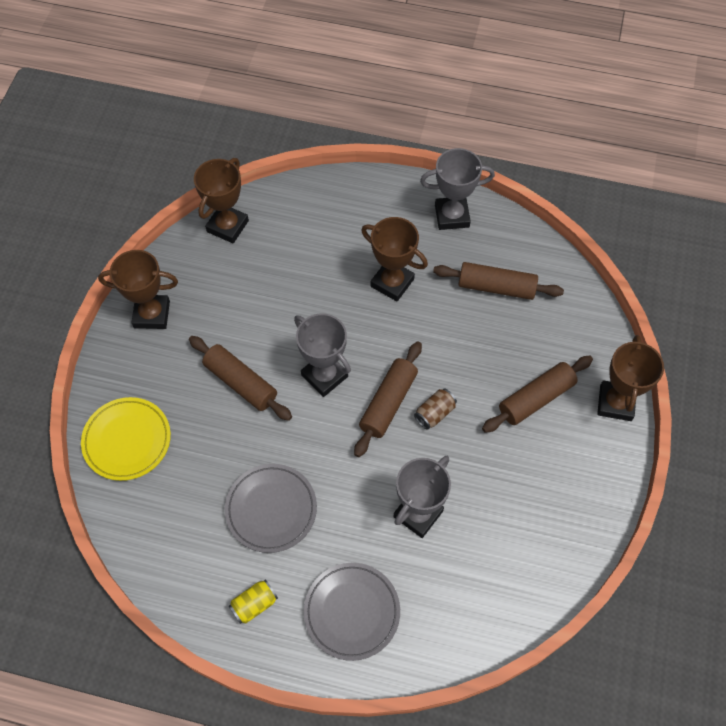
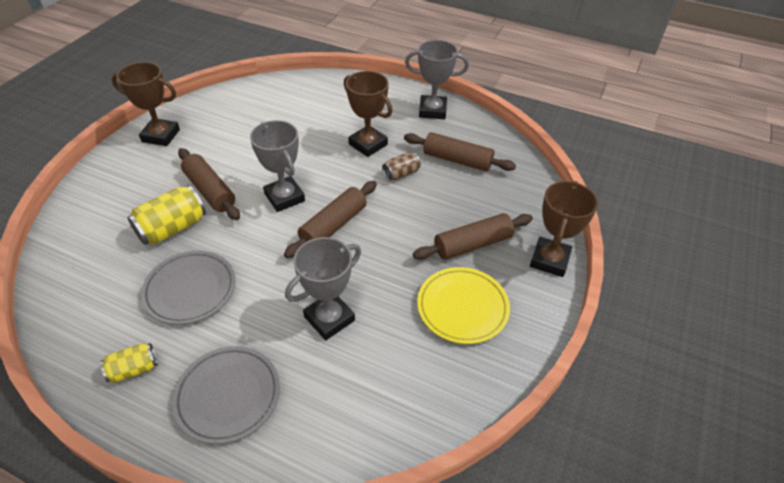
camera: 10 degrees right, 15 degrees down
(127, 440) = (91, 215): yellow plate -> yellow plate (462, 307)
(221, 439) = (172, 228): none -> yellow can
(227, 226) = (249, 92): brown trophy -> none
(434, 413) = (373, 240): brown can -> brown can (401, 174)

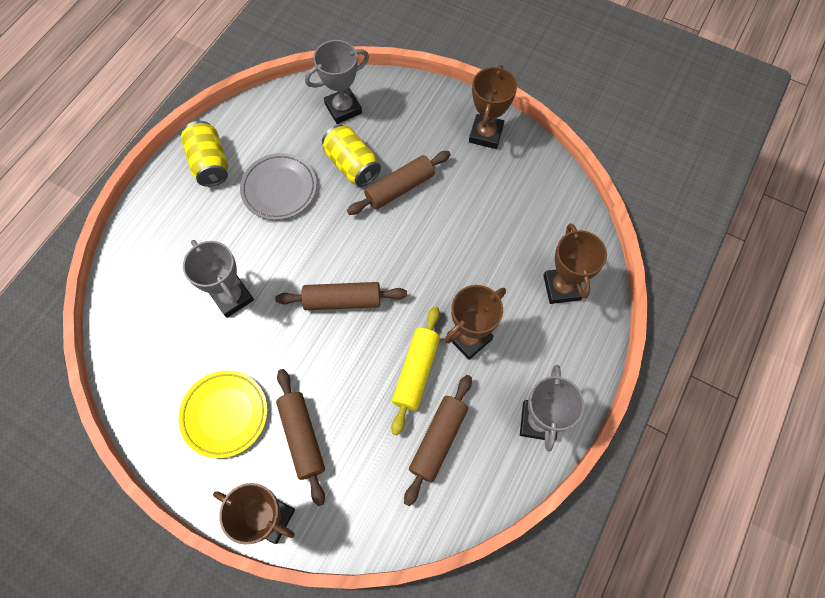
camera: 95 degrees right, 20 degrees up
(134, 369) = (210, 163): yellow can -> yellow can, size x1.69
(228, 396) = (175, 227): grey plate -> none
(284, 197) = (386, 254): grey trophy -> grey trophy (343, 108)
(322, 97) = (561, 287): none -> brown trophy
(333, 225) = (342, 300): brown rolling pin -> brown rolling pin turned 45 degrees counterclockwise
(401, 174) = (416, 372): brown can -> yellow rolling pin

